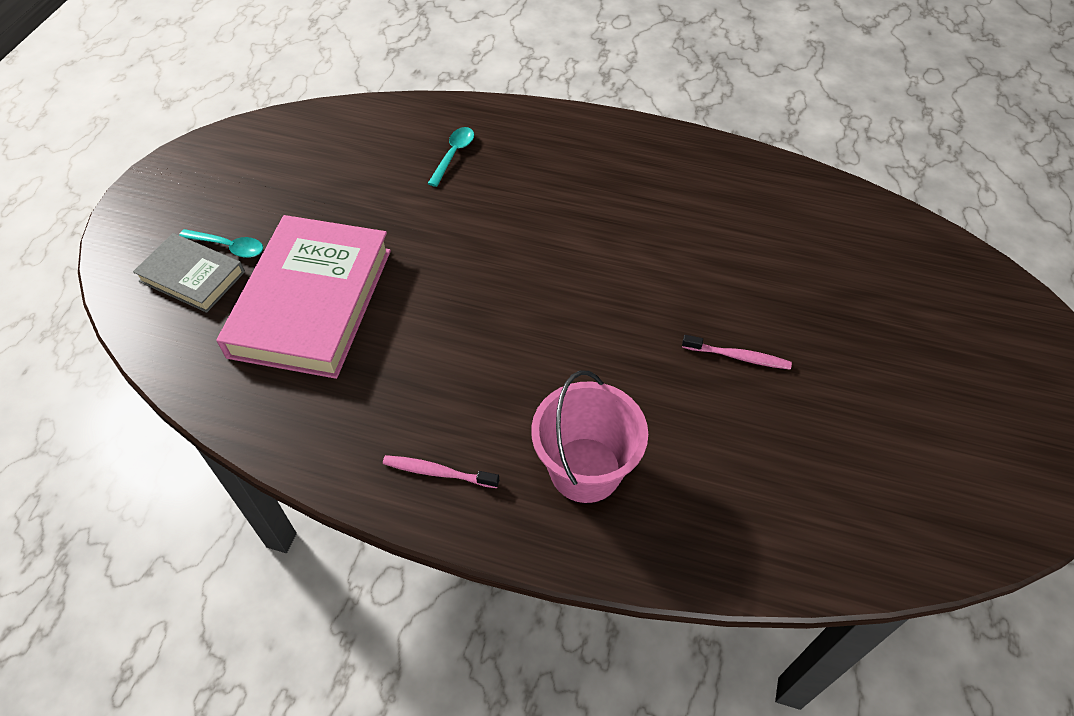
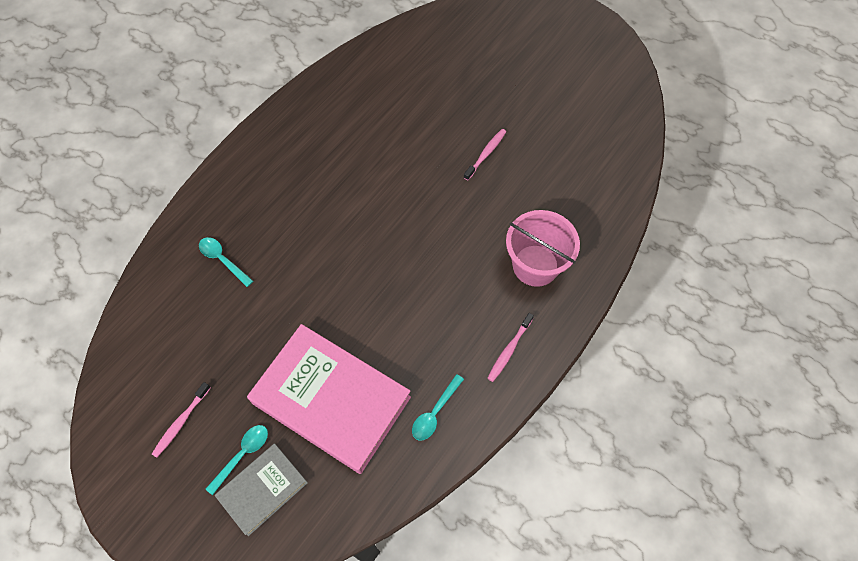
camera: 70 degrees left, 10 degrees up
(254, 187) = (181, 422): none -> pink toothbrush
(322, 411) = (435, 412): none -> turquoise spoon

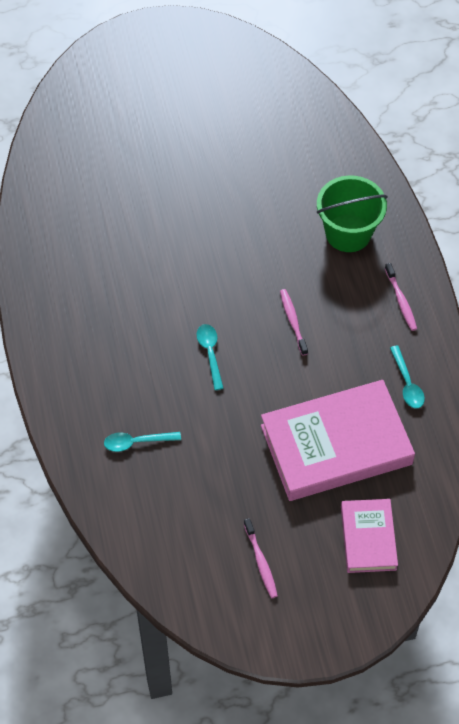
camera: 50 degrees left, 5 degrees down
(242, 455) = (327, 534): turquoise spoon -> turquoise spoon (210, 353)
(263, 489) = (368, 538): grey book -> pink book
(486, 154) = (218, 192): pink toothbrush -> pink toothbrush (293, 321)
(535, 265) = (348, 233): pink bucket -> green bucket

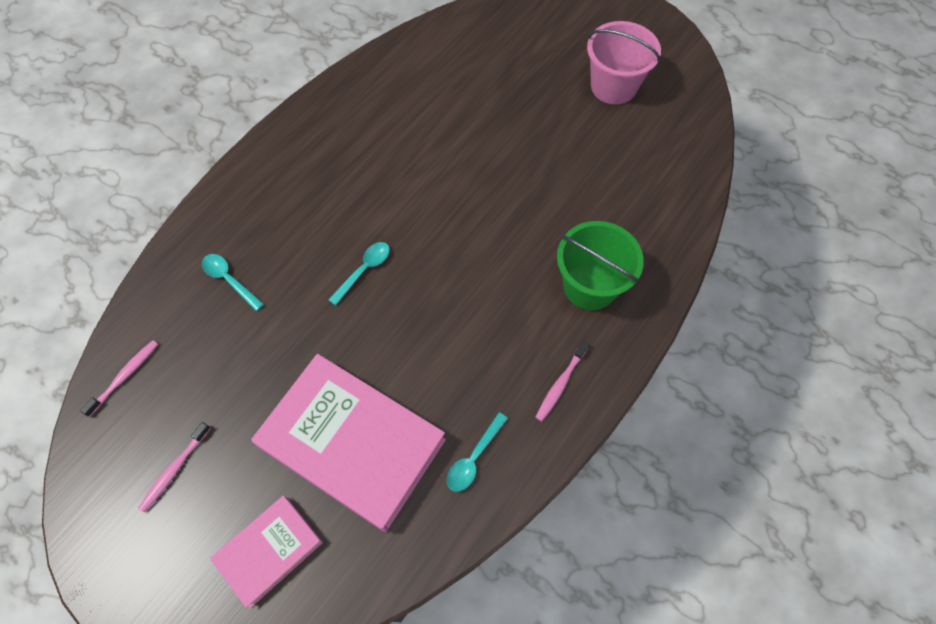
camera: 50 degrees right, 5 degrees up
(204, 97) = (613, 86): none -> pink bucket
(293, 321) = (454, 310): pink toothbrush -> pink toothbrush (125, 376)

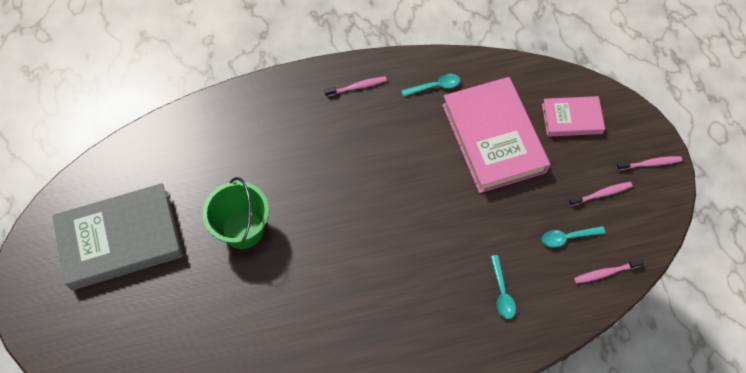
camera: 140 degrees left, 0 degrees up
(128, 563) = (650, 163): none -> pink toothbrush
(364, 270) = (410, 232): turquoise spoon -> turquoise spoon (567, 237)
(590, 286) = (288, 122): green bucket -> green bucket (243, 229)
(613, 86) = (120, 239): pink bucket -> grey book

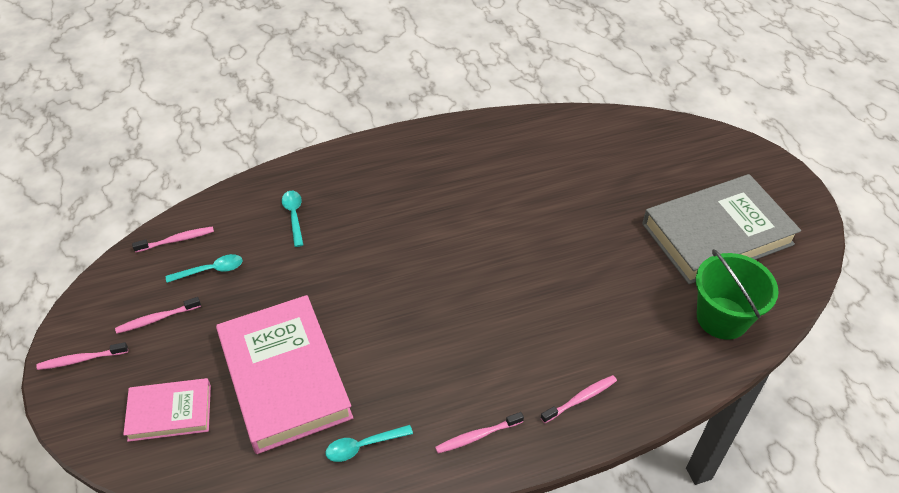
camera: 175 degrees right, 15 degrees down
(243, 229) = (585, 253): green bucket -> green bucket (722, 318)
(280, 106) = (580, 399): none -> pink toothbrush

